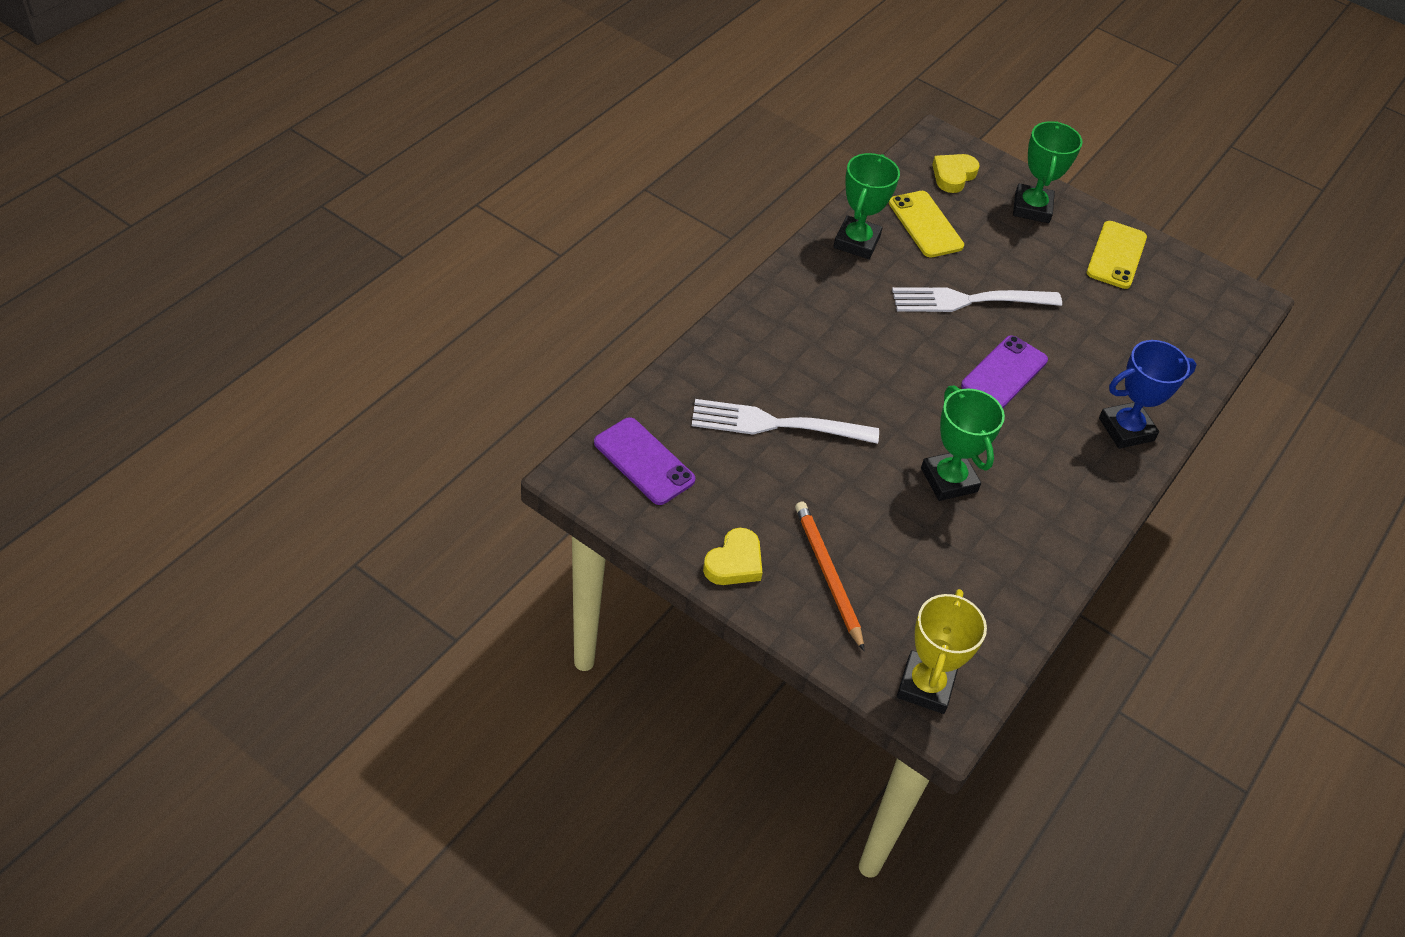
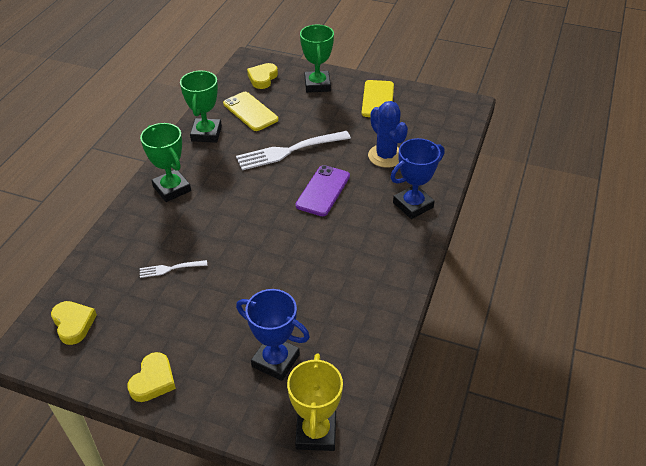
camera: 10 degrees left, 5 degrees down
(644, 461) = (73, 324): purple phone -> yellow heart
(777, 424) = (171, 268): white fork -> white fork, size x0.49
(827, 575) = (226, 368): orange pencil -> none
(892, 584) = (275, 360): none -> blue trophy
(949, 480) = (301, 273): green trophy -> green trophy (172, 189)
(1106, 346) = (386, 156): none -> blue cactus

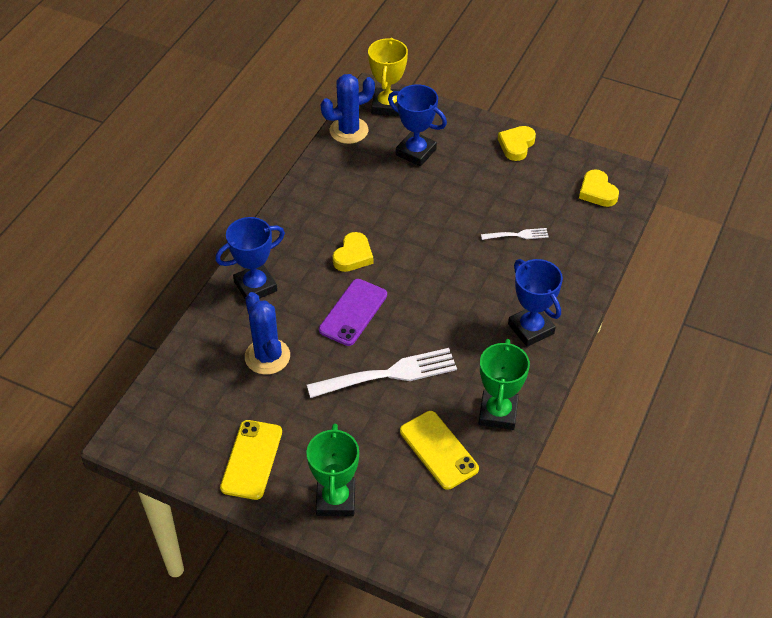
camera: 175 degrees left, 5 degrees up
(172, 189) = (531, 329): green trophy -> blue trophy
(262, 78) = (419, 523): yellow heart -> yellow heart (353, 256)
(360, 386) = (349, 130): none -> blue cactus

